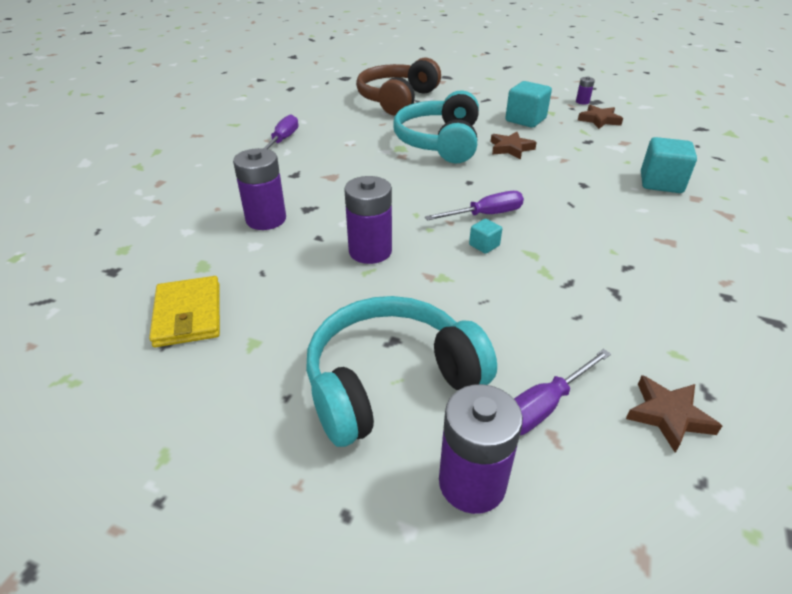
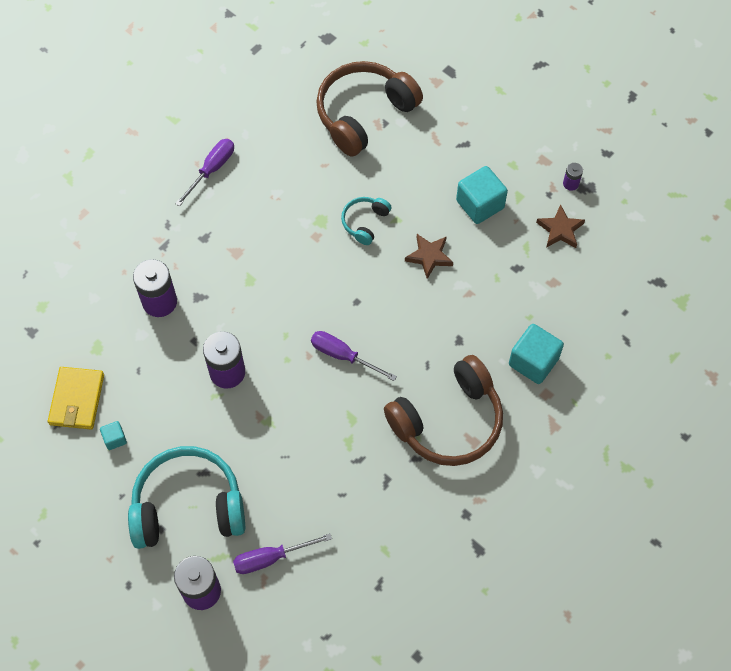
camera: 20 degrees right, 25 degrees up
(440, 142) = (365, 222): turquoise headphones -> turquoise headphones, size x0.48
(484, 245) = (320, 395): turquoise cube -> turquoise cube (115, 439)
(485, 215) = (343, 356): purple screwdriver -> purple screwdriver turned 150 degrees counterclockwise
(630, 233) = (448, 421): none -> brown headphones
(668, 415) = (341, 591): brown star -> none

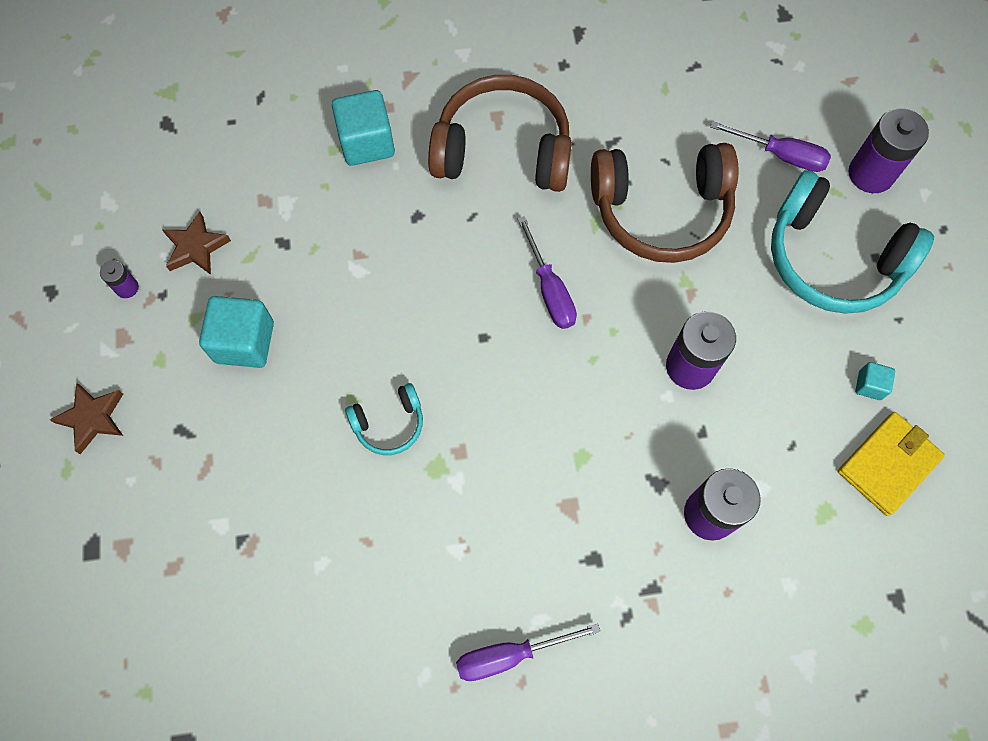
camera: 140 degrees left, 5 degrees up
(364, 114) = (252, 575): brown headphones -> brown headphones (661, 211)
(429, 256) = (359, 326): brown star -> brown star (92, 418)

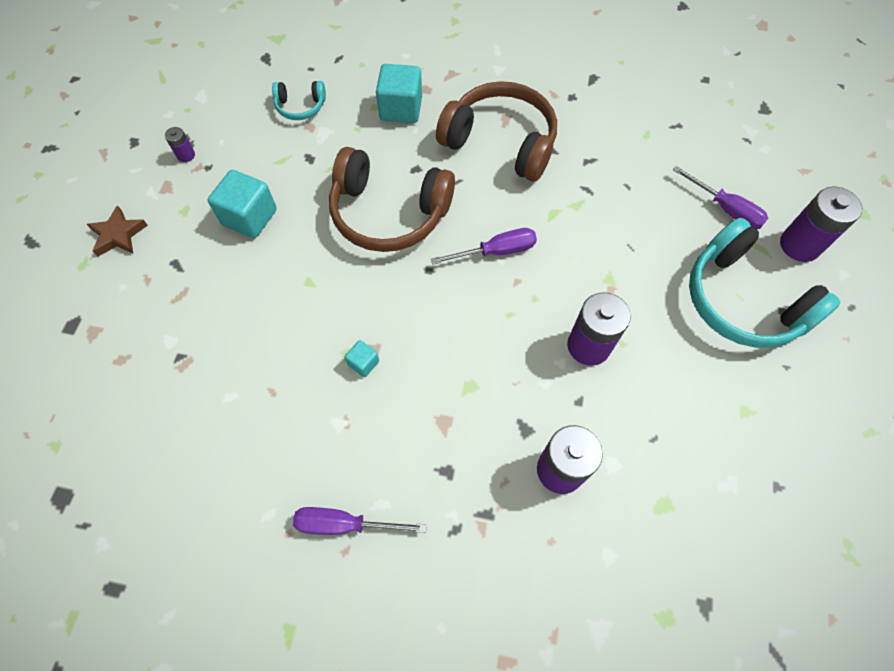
camera: 20 degrees right, 5 degrees down
(196, 247) = (246, 143): brown star -> none
(389, 424) = (329, 309): turquoise headphones -> turquoise headphones (300, 106)
(549, 289) = (496, 251): purple screwdriver -> purple screwdriver turned 105 degrees counterclockwise
(661, 211) = (609, 221): brown headphones -> brown headphones (389, 213)
(869, 385) = (741, 412): turquoise cube -> turquoise cube (363, 363)
(888, 464) = (736, 484): yellow wallet -> none

